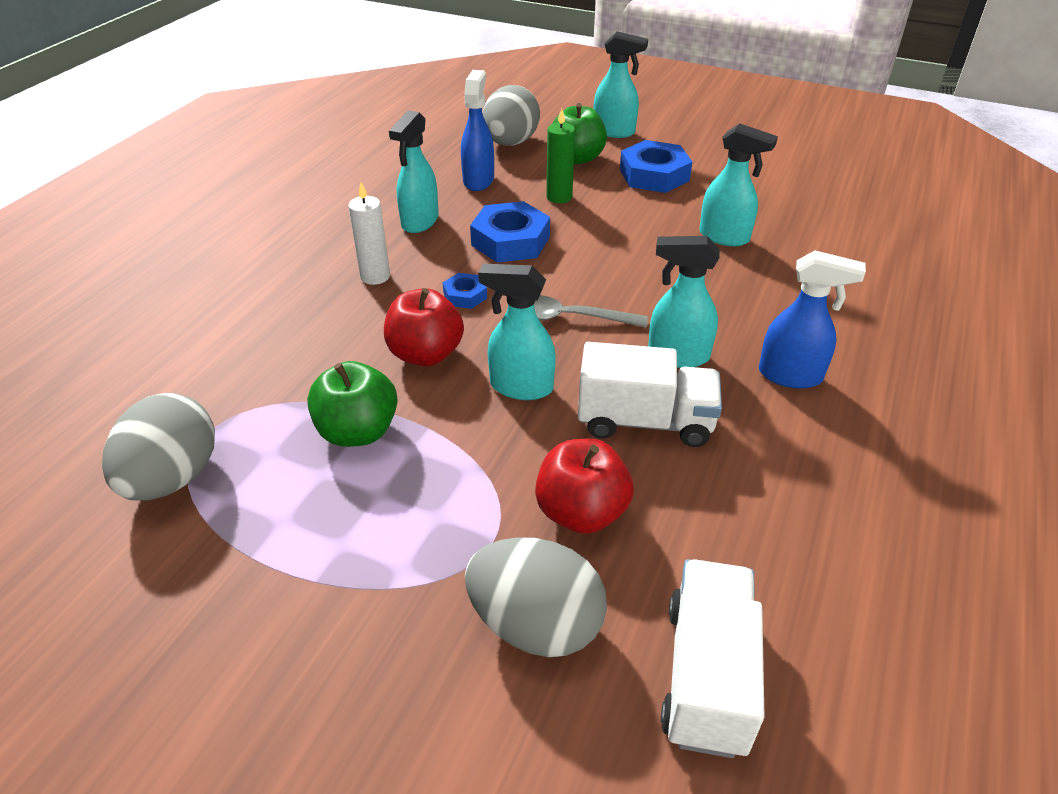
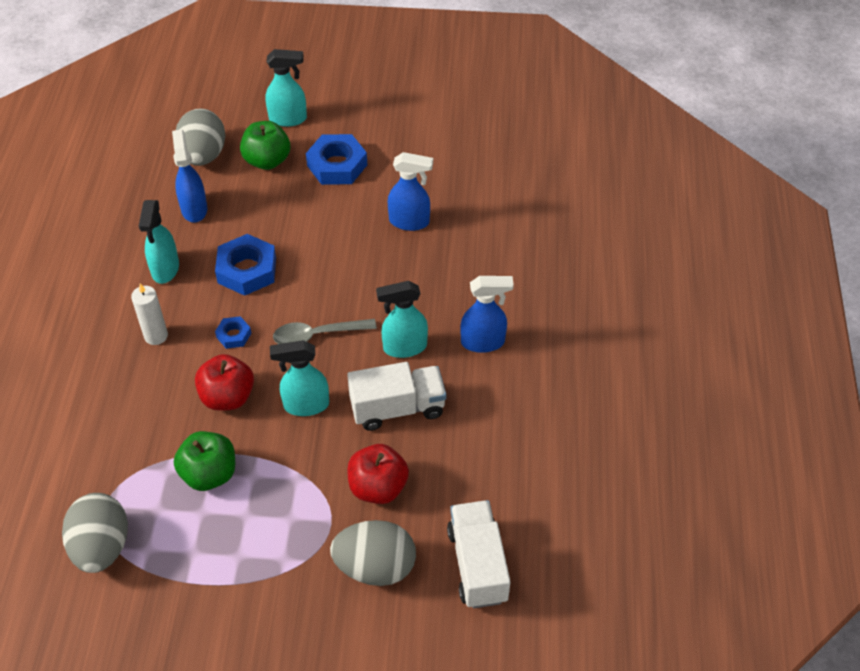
camera: 20 degrees left, 10 degrees up
(559, 197) = (268, 211): green candle -> none
(724, 237) = (409, 222): turquoise spray bottle -> blue spray bottle

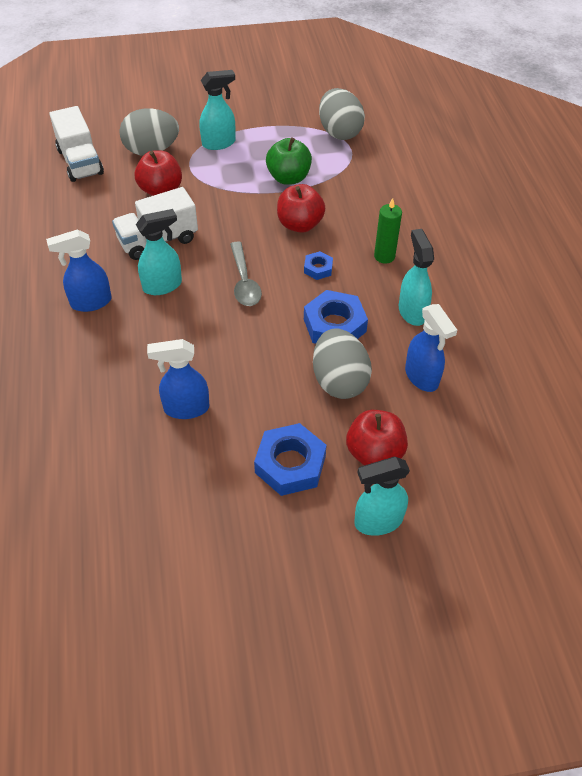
camera: 165 degrees right, 0 degrees up
(156, 336) = (384, 256): white candle -> green candle
(203, 155) = (450, 444): grey egg -> grey egg (339, 381)
(267, 160) = (374, 453): green apple -> red apple
(305, 405) = (234, 230): turquoise spray bottle -> turquoise spray bottle (219, 143)
(317, 335) = (244, 281): grey spoon -> grey spoon turned 105 degrees clockwise

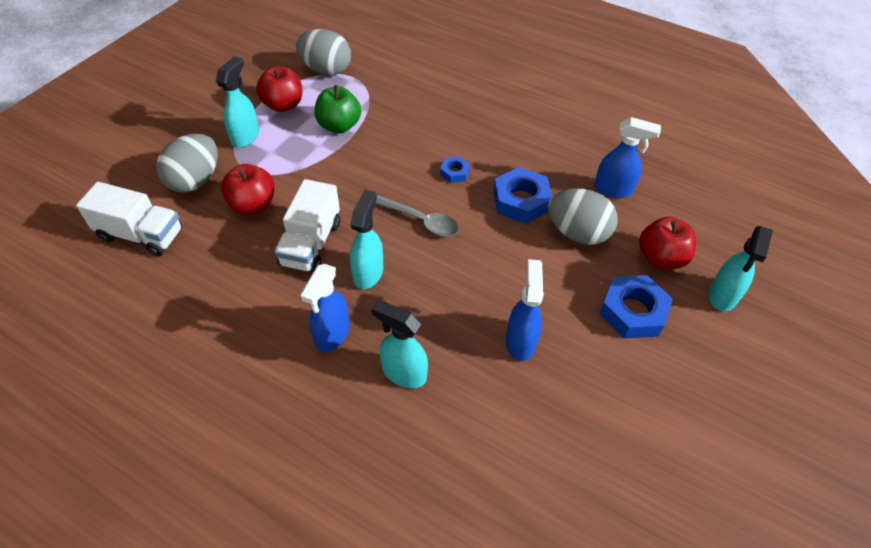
camera: 50 degrees left, 0 degrees up
(186, 408) = (520, 341): blue spray bottle -> blue spray bottle turned 150 degrees clockwise
(300, 224) = (397, 152): red apple -> red apple (283, 105)
(384, 256) = (481, 132): green candle -> none
(412, 311) = (549, 154): turquoise spray bottle -> turquoise spray bottle (403, 373)

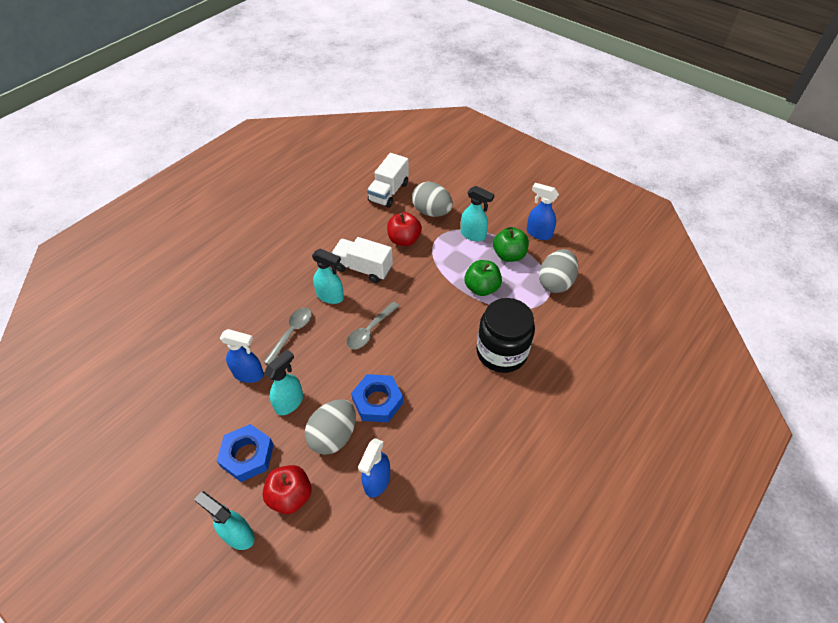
camera: 100 degrees right, 0 degrees up
(283, 105) = (509, 255): red apple -> green apple
(332, 334) = (289, 276): blue spray bottle -> blue spray bottle (538, 233)
(403, 373) = (250, 308): turquoise spray bottle -> turquoise spray bottle (289, 402)
(431, 108) = (501, 352): none -> black jar
(441, 306) = (291, 333): none -> grey spoon
(454, 172) = (418, 359): blue nut -> none

